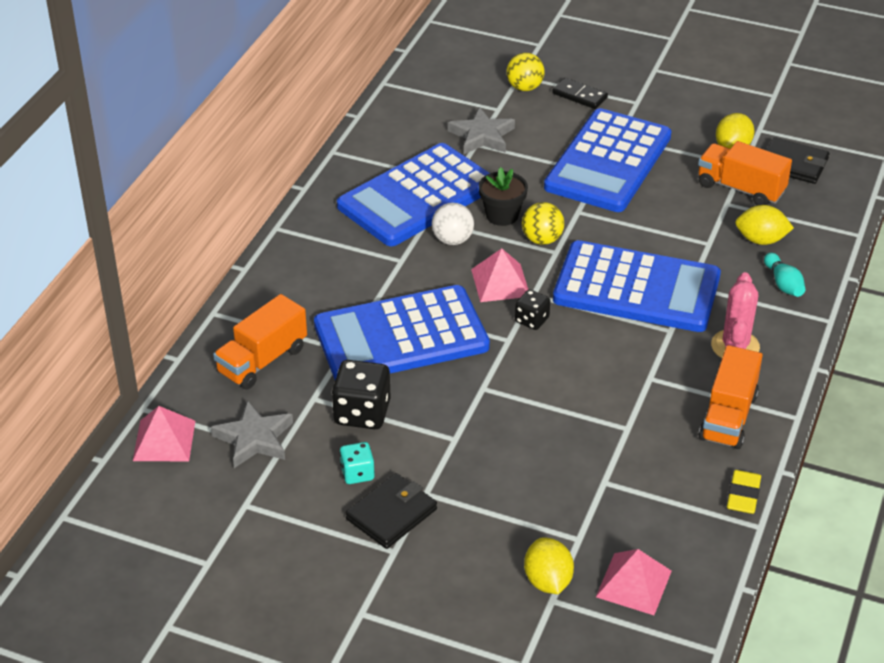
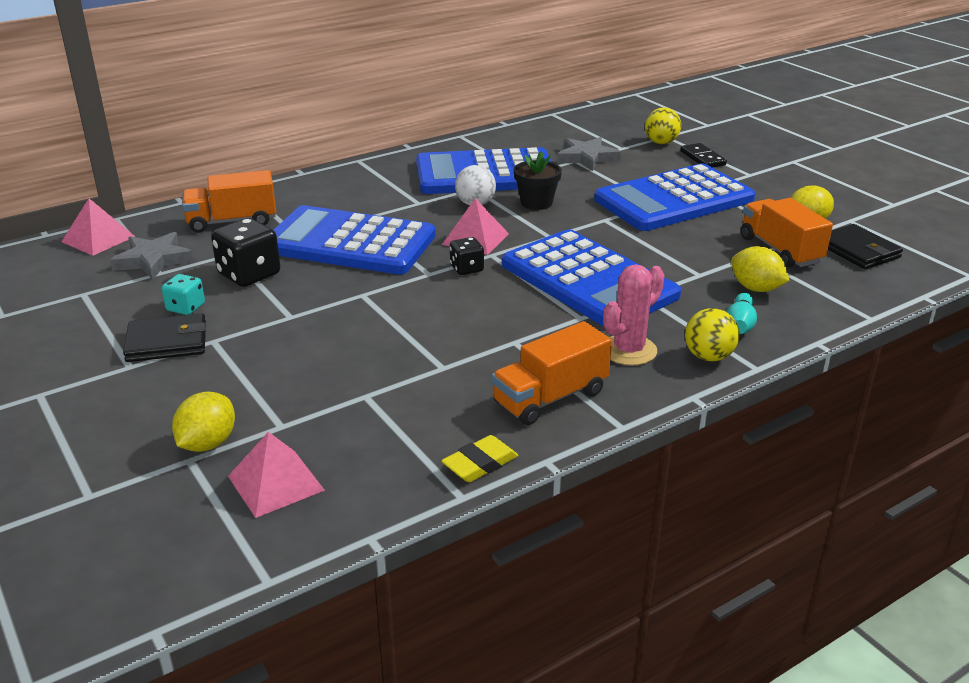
camera: 35 degrees right, 10 degrees down
(542, 239) = (548, 226): yellow ball -> yellow ball (708, 356)

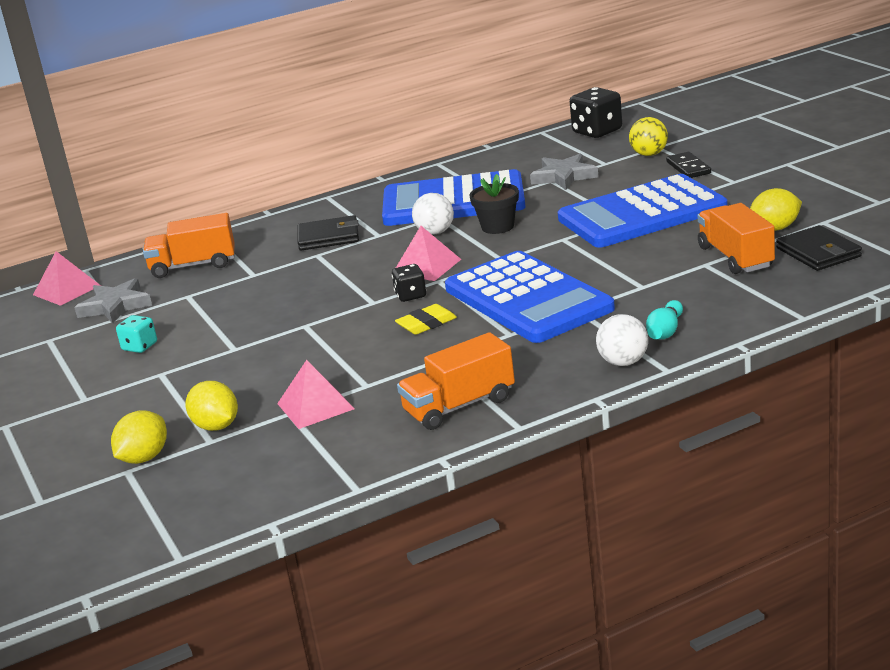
camera: 10 degrees right, 5 degrees down
(167, 342) = (119, 377): black wallet -> black wallet (328, 237)
(249, 274) = (202, 313): black dice -> black dice (597, 131)
(275, 483) = (198, 486): pink pyramid -> pink pyramid (315, 406)
(349, 242) = (302, 278): blue calculator -> none
(480, 463) = (380, 463): yellow eraser -> yellow eraser (426, 324)
(629, 350) = (547, 361): pink cactus -> none
(708, 356) = (623, 362): yellow ball -> white ball
(756, 288) = (695, 296): yellow lemon -> yellow lemon (216, 426)

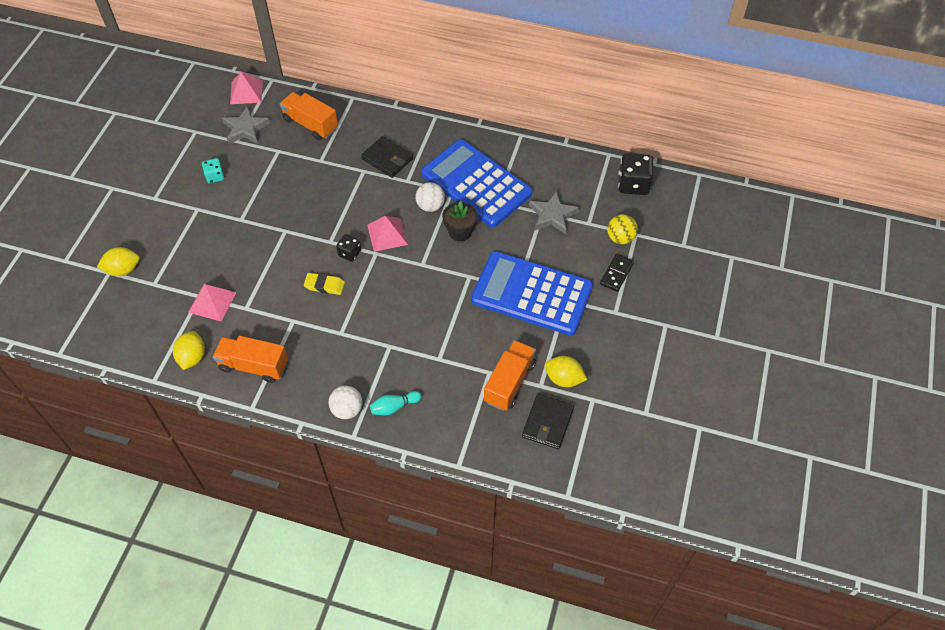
camera: 40 degrees right, 30 degrees up
(216, 426) = (167, 275): yellow lemon -> yellow lemon (192, 357)
(527, 299) = (384, 312): blue calculator -> none

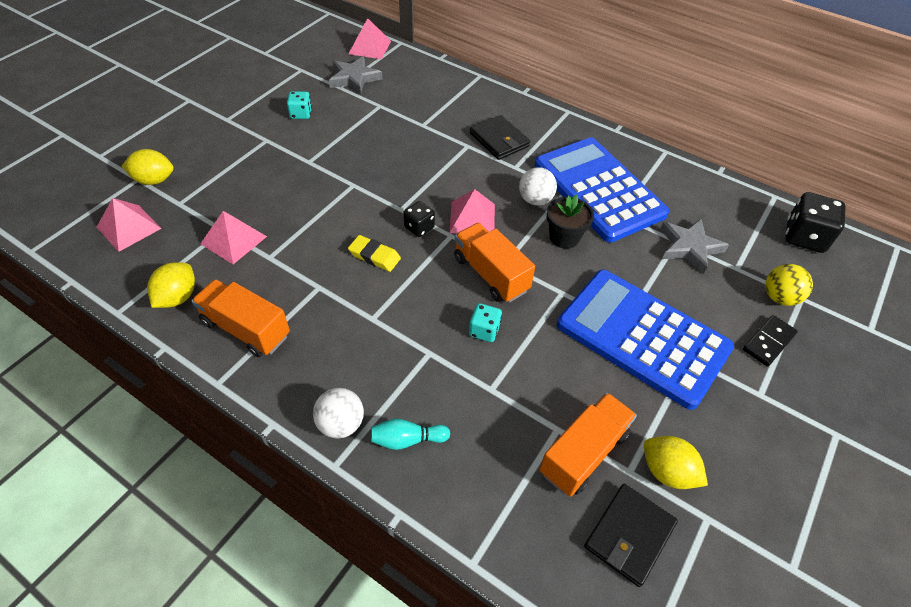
camera: 15 degrees right, 5 degrees down
(125, 314) = (128, 227): none -> pink pyramid
(310, 124) = (425, 89): orange truck -> orange truck (490, 274)
(422, 320) = (484, 330): none -> turquoise dice

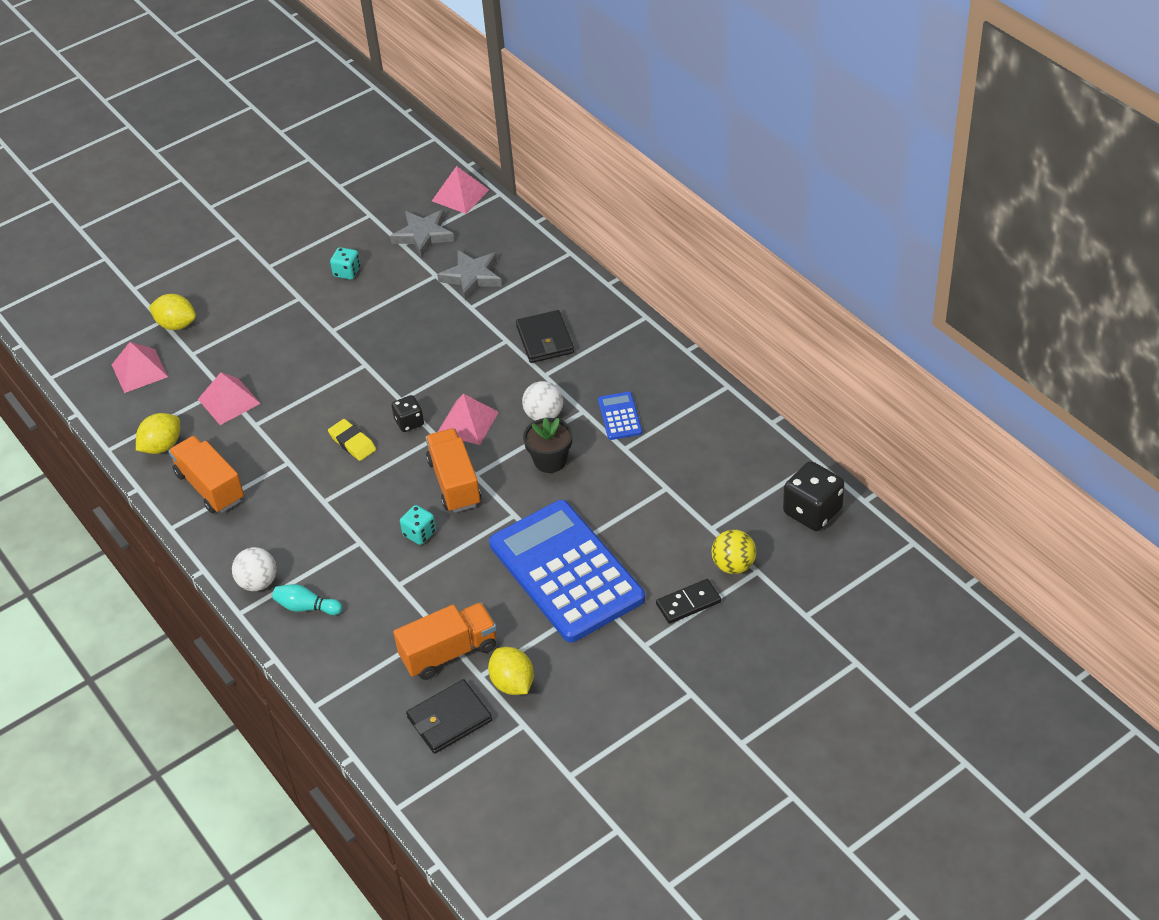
camera: 25 degrees right, 5 degrees down
(598, 189) = (620, 416): blue calculator -> blue calculator, size x0.40
(689, 247) = (676, 497): grey star -> grey star (472, 277)

